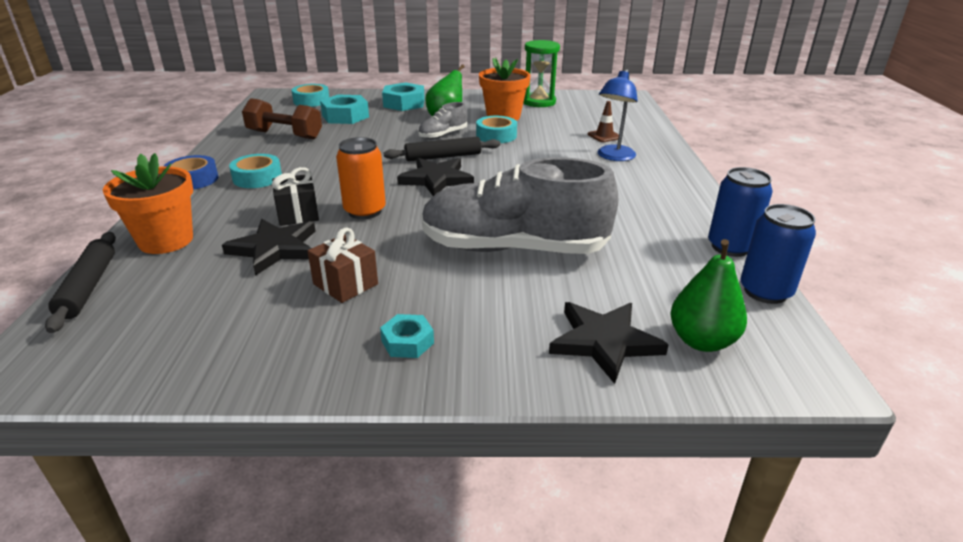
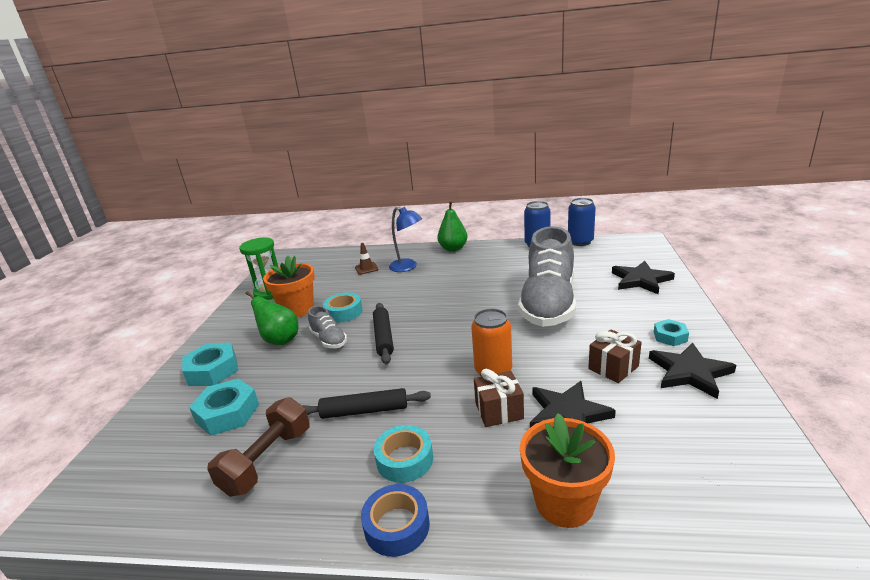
camera: 80 degrees left, 5 degrees down
(88, 287) = (674, 541): black rolling pin -> black rolling pin (364, 411)
(298, 214) = (499, 411): black gift -> brown gift
(311, 101) = (135, 456): turquoise tape -> none
(436, 179) = (433, 338): black star -> black star (689, 372)
(701, 341) = (629, 258): green pear -> green pear (453, 249)

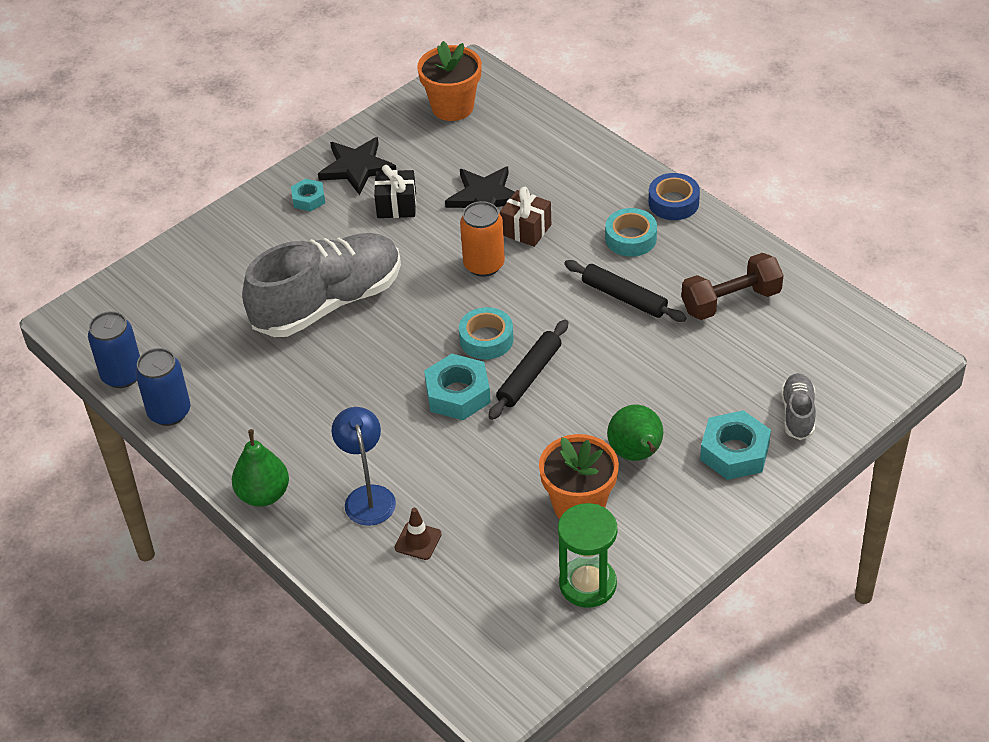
camera: 140 degrees left, 20 degrees up
(227, 413) = (742, 375): turquoise nut -> turquoise nut (457, 394)
(329, 340) = (585, 414): grey shoe -> grey shoe (798, 414)
(344, 312) = (532, 454): turquoise tape -> turquoise tape (486, 339)
(564, 502) = (564, 155): orange flower pot -> orange flower pot (452, 107)
(613, 367) = (396, 205): brown gift -> black gift
(640, 280) = (200, 268): black star -> none

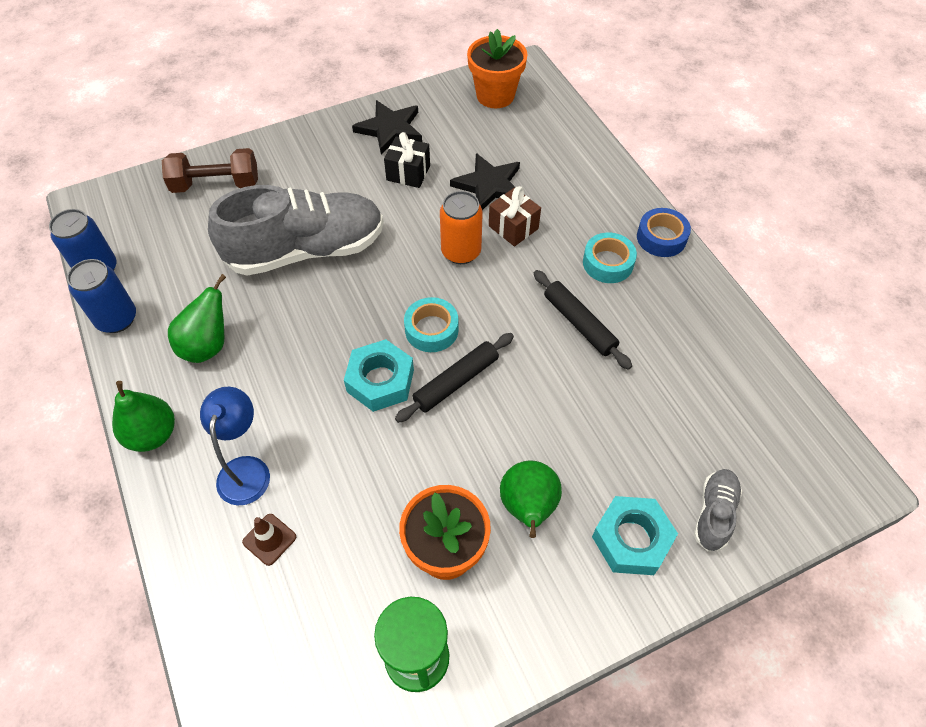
camera: 15 degrees right, 10 degrees up
(275, 410) = (207, 345): none -> green pear
(308, 199) = (336, 147): turquoise nut -> none
(731, 301) = (684, 358): brown dumbbell -> brown dumbbell (216, 184)

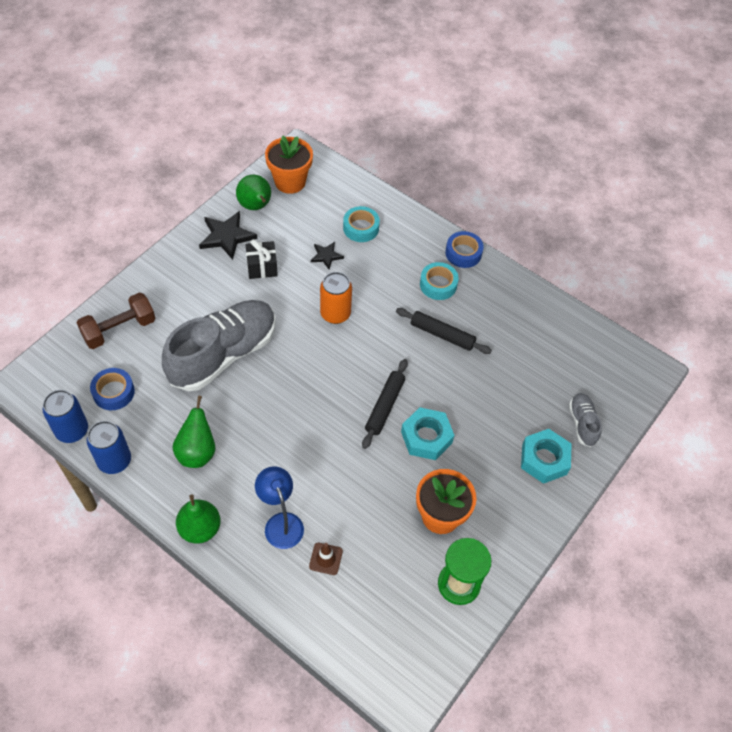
camera: 30 degrees left, 0 degrees up
(166, 246) = (113, 392): none -> blue tape
(380, 380) = (334, 426): turquoise nut -> turquoise nut (426, 437)
(431, 329) = (348, 377): turquoise tape -> turquoise tape (361, 228)
(489, 185) = (326, 256): black star -> black star, size x0.58
(513, 227) = (361, 282): brown gift -> none
(528, 508) = (474, 467): green pear -> green pear (256, 206)

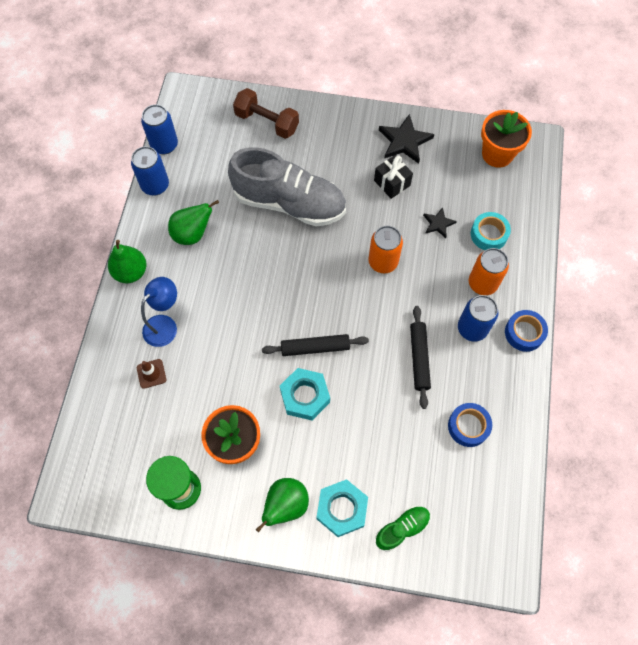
camera: 65 degrees right, 10 degrees up
(113, 392) = (211, 151): blue tape -> blue tape (468, 426)
(256, 206) = (451, 144): green pear -> green pear (285, 505)
(402, 256) = (482, 283): none -> orange can
(438, 284) = (472, 328): turquoise tape -> blue can
(582, 423) = (402, 529): grey shoe -> green shoe

